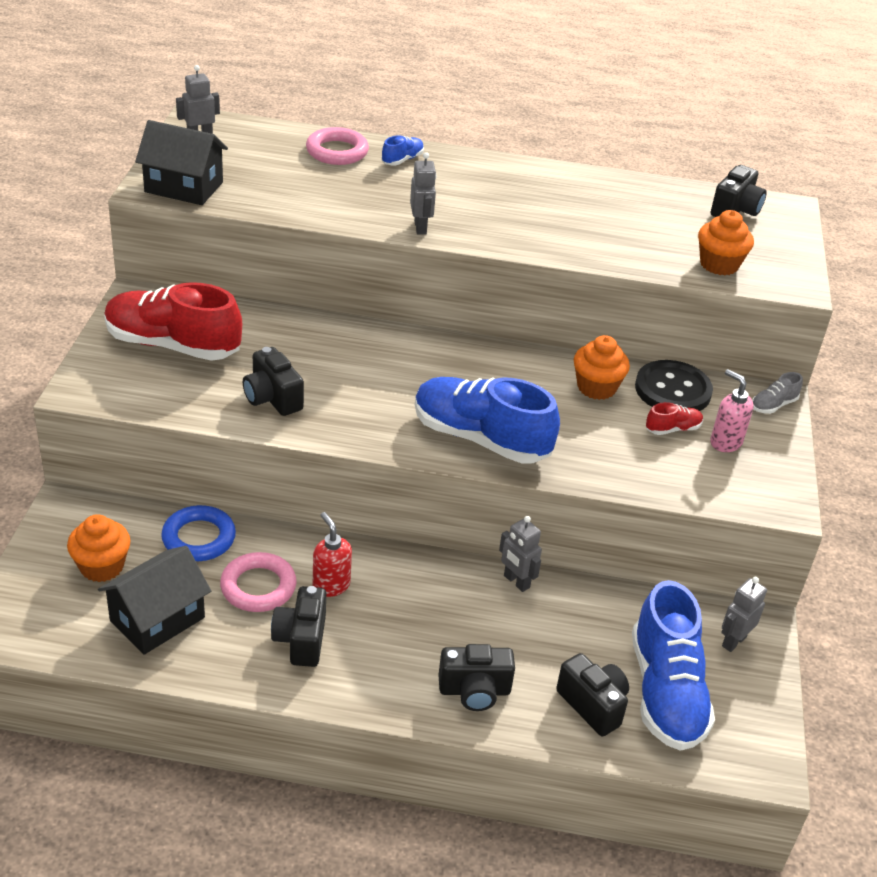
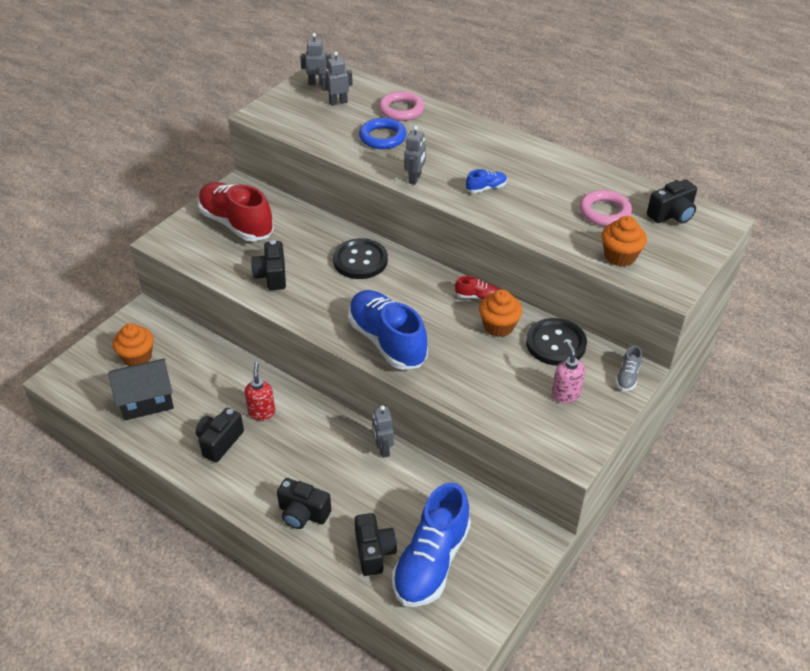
camera: 30 degrees right, 5 degrees up
(184, 187) = (280, 117): black house -> none
(199, 538) = (204, 356): blue ring -> blue ring (382, 137)
(258, 587) = (217, 399): pink ring -> pink ring (604, 212)
(374, 352) = (360, 260): none -> black button
(402, 160) = (442, 124): blue shoe -> blue shoe (486, 188)
(672, 429) = (532, 373): red shoe -> red shoe (477, 297)
(733, 641) = (507, 544): grey robot -> grey robot (338, 102)
(773, 405) = (627, 377): grey shoe -> grey shoe turned 60 degrees counterclockwise

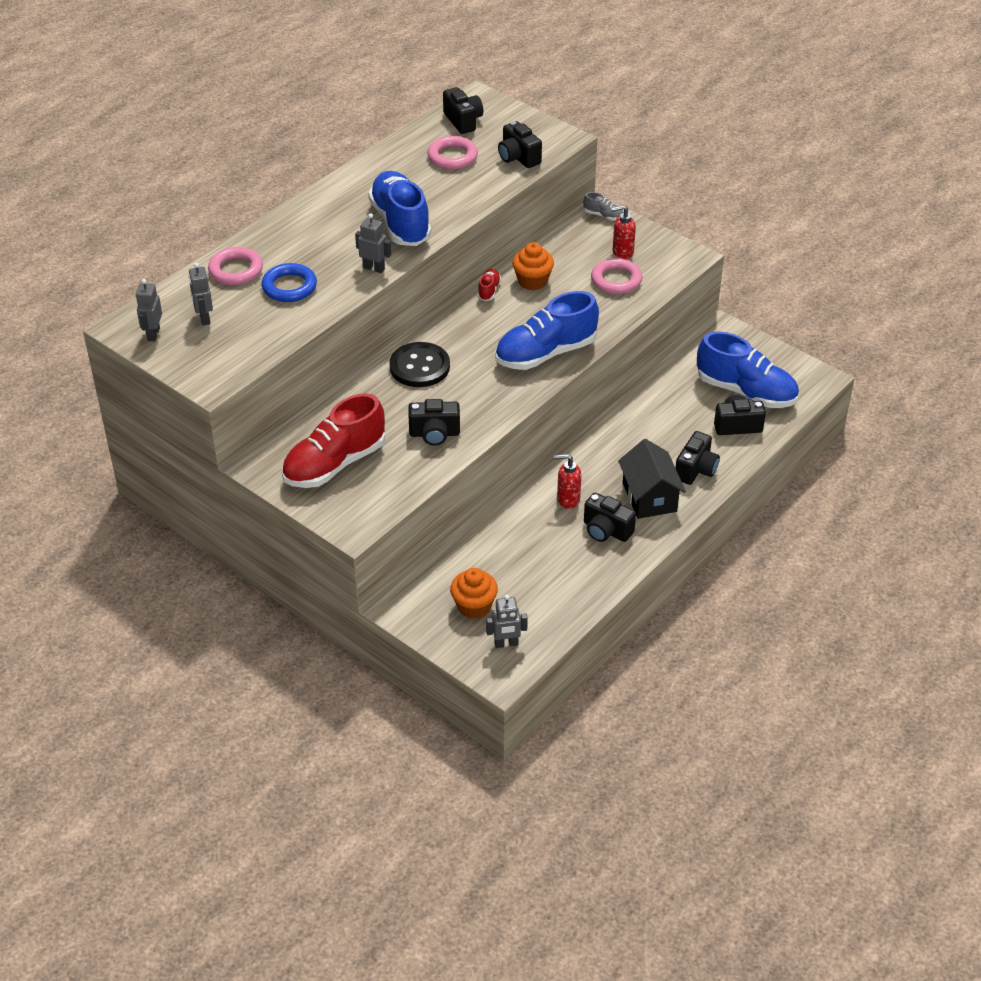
camera: 85 degrees left, 0 degrees up
(146, 400) = (543, 593): black house -> black house (649, 497)
(383, 449) = (621, 414): grey robot -> grey robot (506, 644)
(486, 188) = (400, 223): blue shoe -> blue shoe, size x2.39
(514, 391) = (616, 280): none -> pink ring
(555, 343) = (559, 250): black button -> none
(565, 394) = (622, 252): pink soap dispenser -> red soap dispenser
(620, 256) = (518, 157): orange cupcake -> black camera

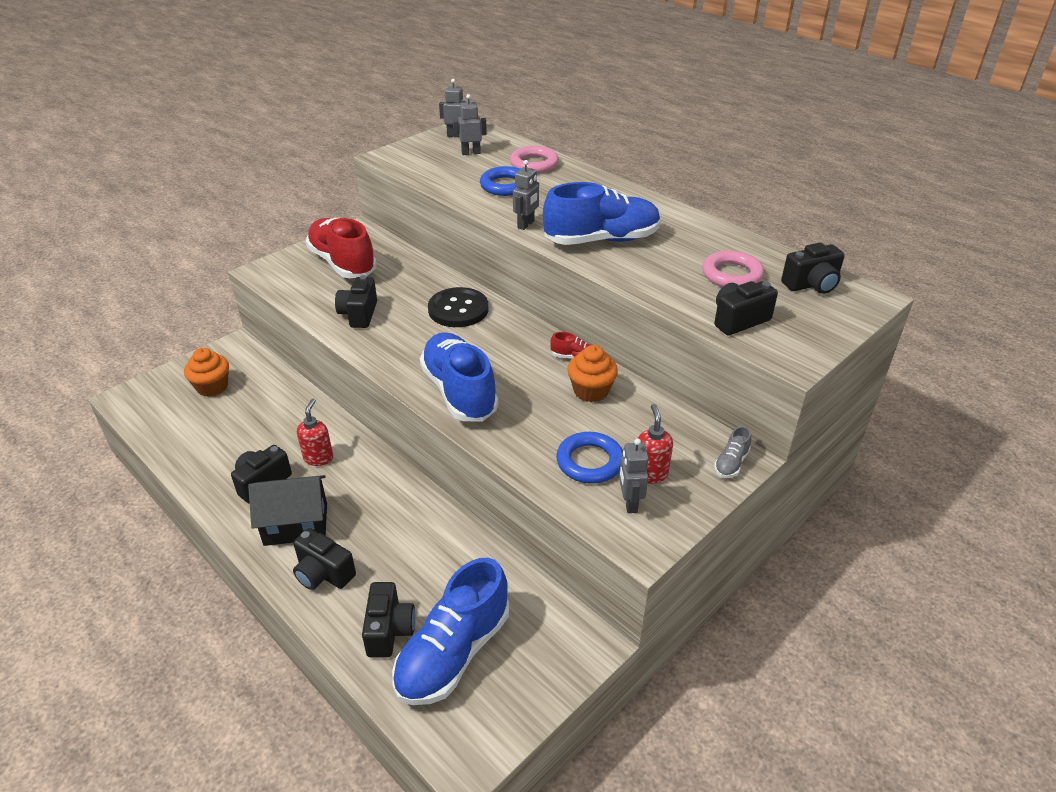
camera: 95 degrees right, 5 degrees down
(506, 644) = (158, 403): grey robot -> grey robot (629, 503)
(616, 280) = (589, 462): pink ring -> blue ring

